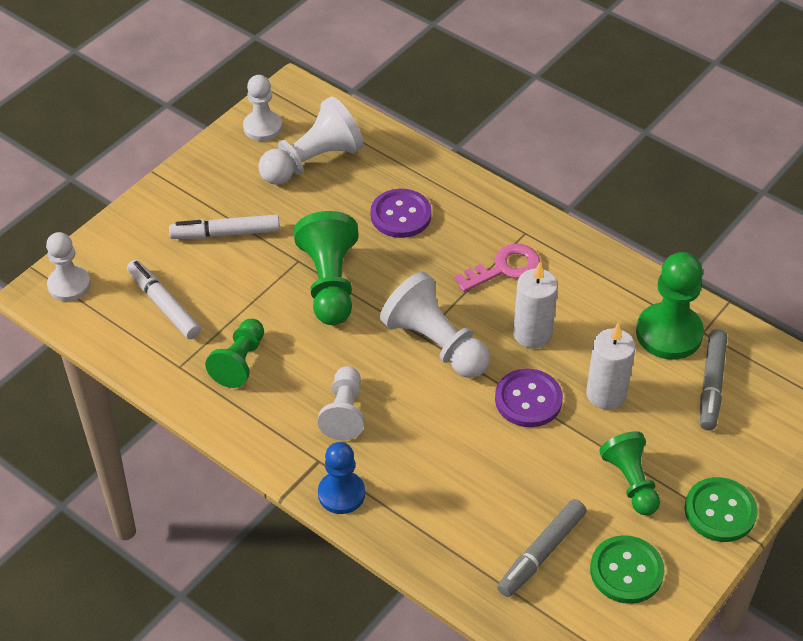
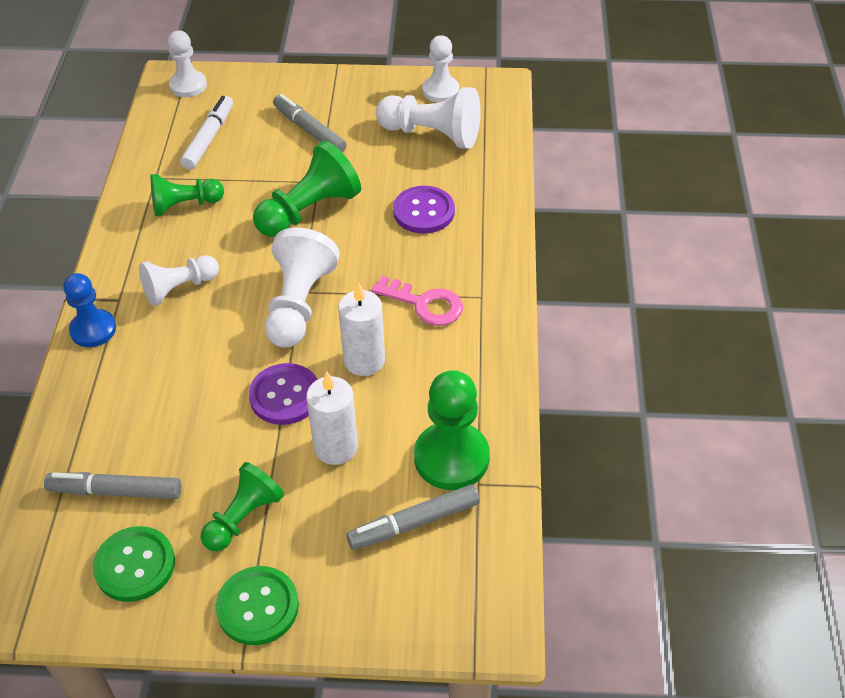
camera: 55 degrees right, 0 degrees up
(225, 233) = (309, 130): white marker -> grey marker

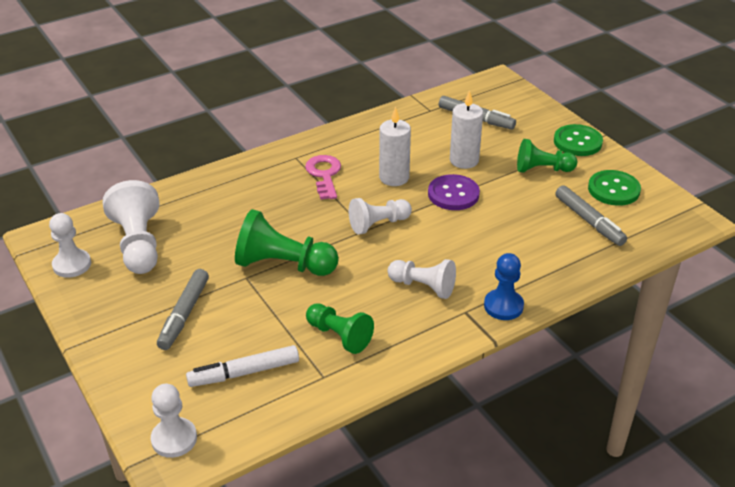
camera: 125 degrees left, 10 degrees down
(299, 304) = (378, 224): white pawn -> white pawn, size x0.66
(424, 211) = (235, 211): purple button -> none
(451, 458) = (425, 123): green pawn -> none

